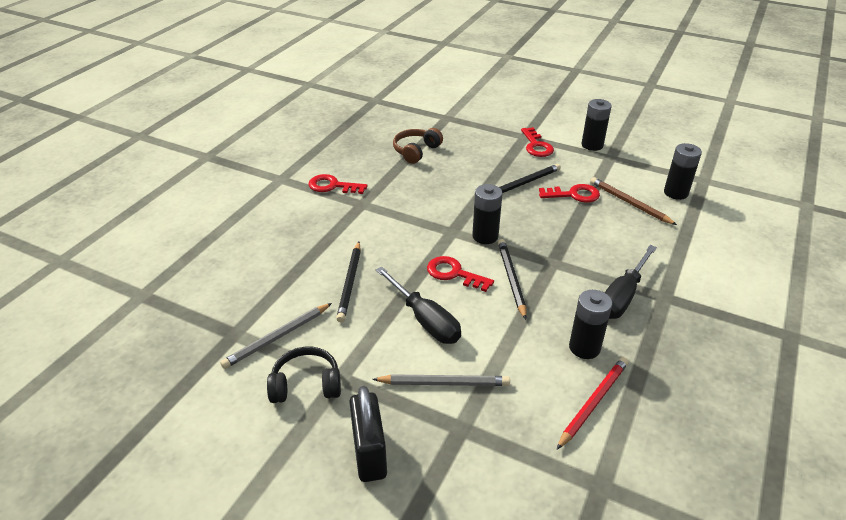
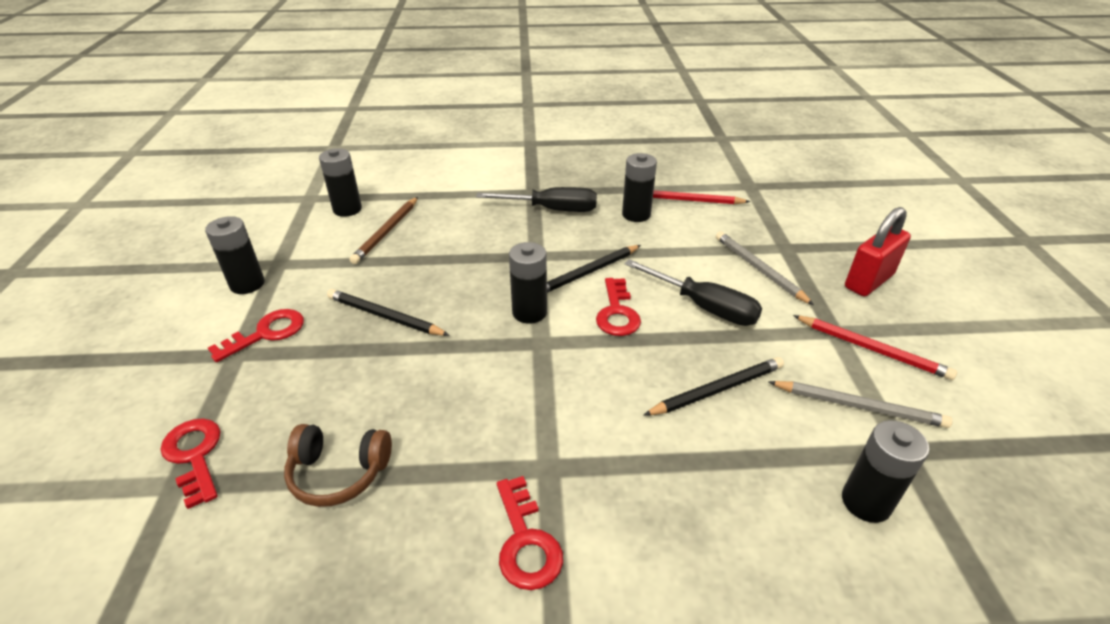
camera: 120 degrees left, 0 degrees up
(232, 294) = (866, 502): none -> black battery
(306, 384) = (871, 349): black headphones -> red pencil
(369, 453) = (868, 281): black padlock -> red padlock
(425, 320) = (704, 307): black screwdriver -> black screwdriver turned 105 degrees clockwise
(574, 195) = (391, 271): red key -> red key (194, 455)

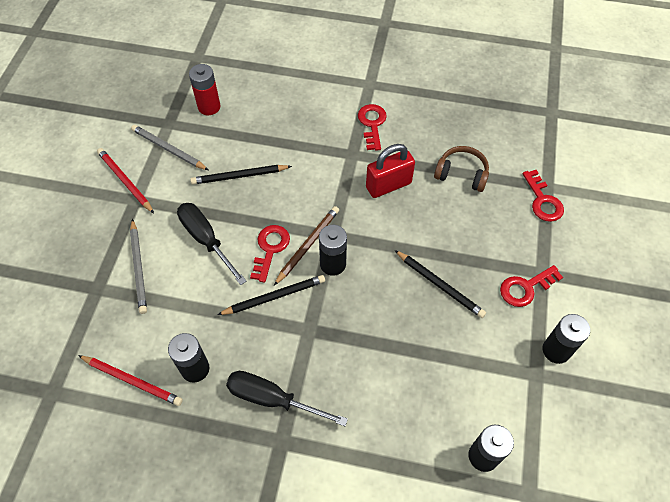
camera: 165 degrees left, 20 degrees up
(386, 232) = (440, 401): brown pencil -> brown pencil (308, 245)
(866, 502) = (209, 107): black battery -> red battery
(868, 281) = (69, 236): red padlock -> red padlock (388, 185)

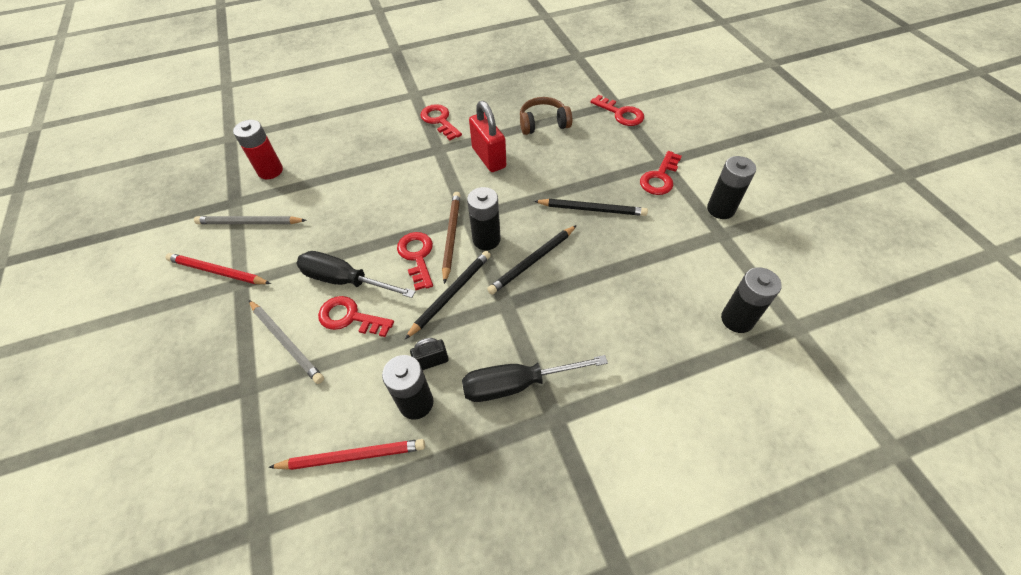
camera: 30 degrees left, 5 degrees down
(191, 273) = (350, 317): none -> red key
(225, 344) = (431, 361): none -> black padlock
(239, 176) = (342, 212): black pencil -> black pencil (532, 261)
(388, 185) = (489, 157): red padlock -> red padlock turned 60 degrees counterclockwise

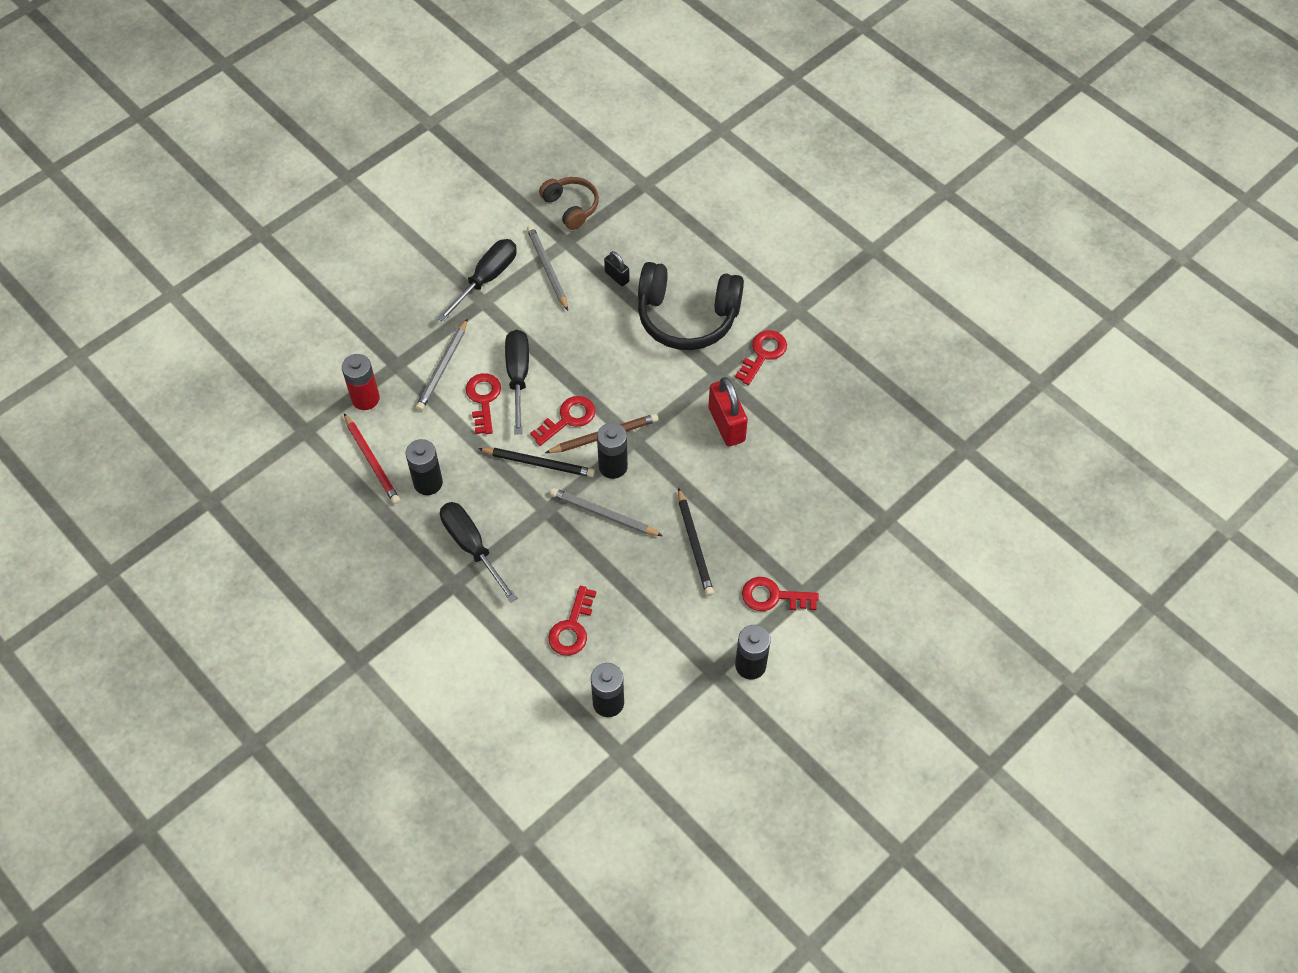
camera: 65 degrees right, 5 degrees up
(218, 271) = (487, 278): red pencil -> black screwdriver
(270, 171) = (617, 245): red battery -> red battery (365, 398)
(374, 150) = (687, 317): none -> black headphones
(431, 361) = (467, 478): black padlock -> black padlock (617, 277)
(489, 157) = (726, 424): red padlock -> red padlock turned 60 degrees counterclockwise
(532, 261) = (604, 514): black pencil -> grey pencil
(543, 123) = (809, 456): brown headphones -> brown headphones (571, 207)
(621, 114) = (867, 530): red key -> red key (572, 628)

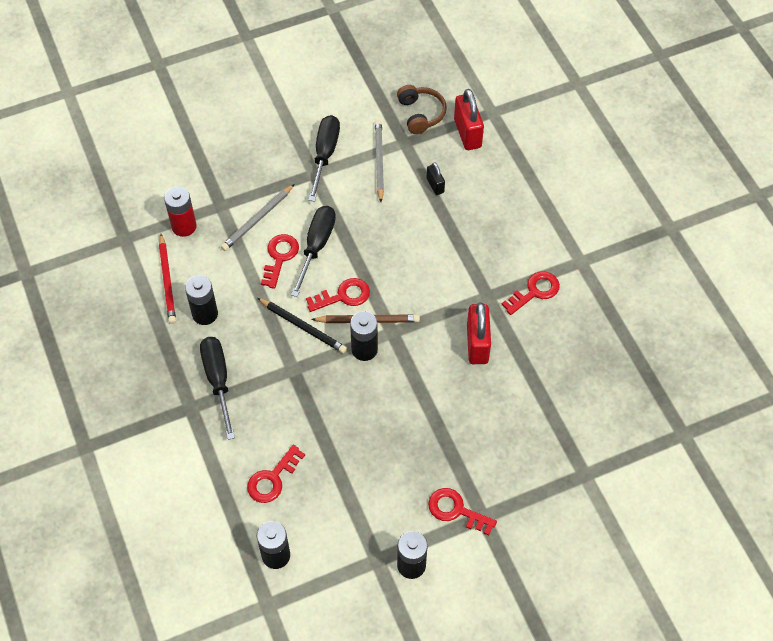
camera: 20 degrees right, 0 degrees up
(487, 278) = (325, 155): black screwdriver -> black screwdriver turned 45 degrees counterclockwise
(604, 514) = (339, 389): grey pencil -> none
(628, 213) = (467, 133): none -> red padlock
(687, 317) = (481, 238): black headphones -> none
(694, 544) = (406, 441): black pencil -> none

